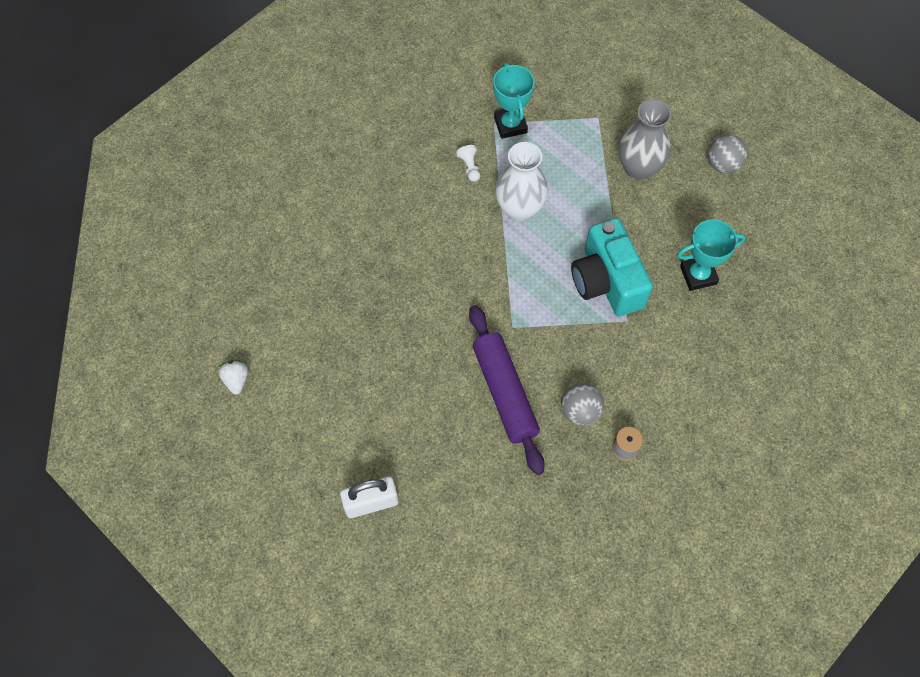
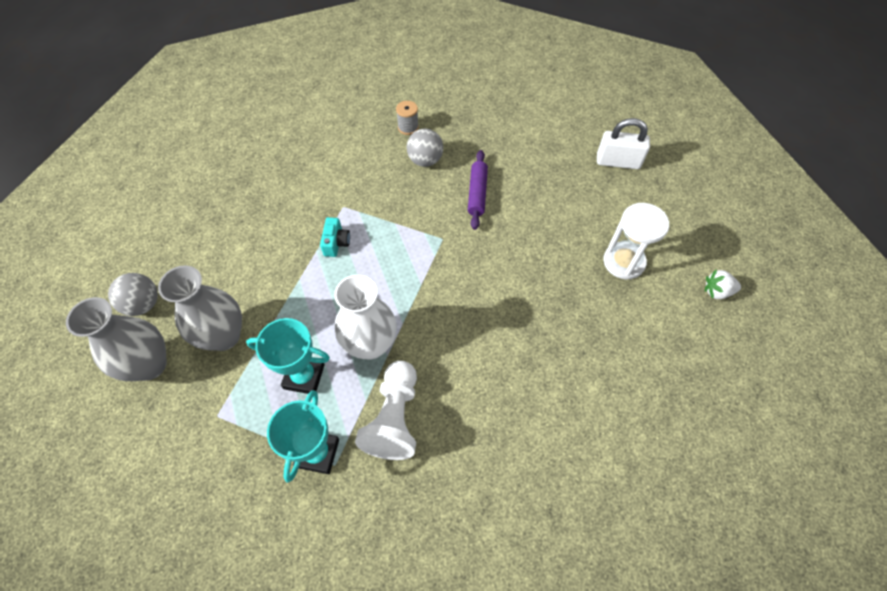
camera: 155 degrees left, 5 degrees down
(236, 380) = (717, 291): white strawberry -> white strawberry turned 75 degrees clockwise
(331, 375) = (623, 262): none -> white hourglass
(469, 167) = (394, 418): white pawn -> white pawn, size x2.16
(504, 393) = (477, 193): purple rolling pin -> purple rolling pin, size x0.59
(606, 281) = (336, 243): turquoise camera -> turquoise camera, size x0.42
(675, 127) = (150, 365): none -> grey vase
(698, 275) = (256, 217): turquoise trophy -> turquoise trophy (304, 376)

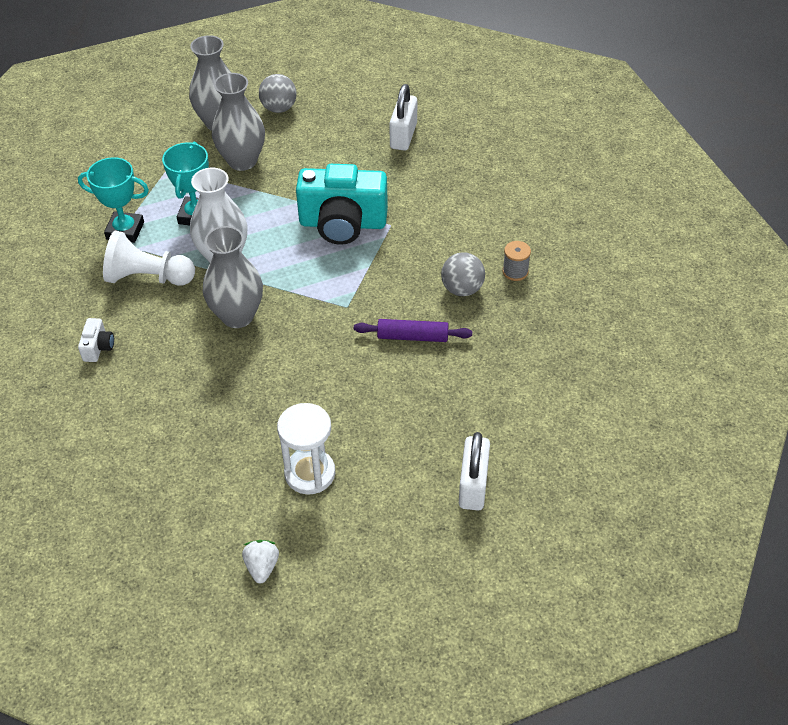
camera: 90 degrees right, 10 degrees down
(222, 195) = (403, 136): none -> white padlock
(336, 243) = (343, 223): turquoise camera -> turquoise camera, size x2.40
(451, 326) = (237, 316): none -> grey vase
(494, 458) = (98, 347): none -> white camera

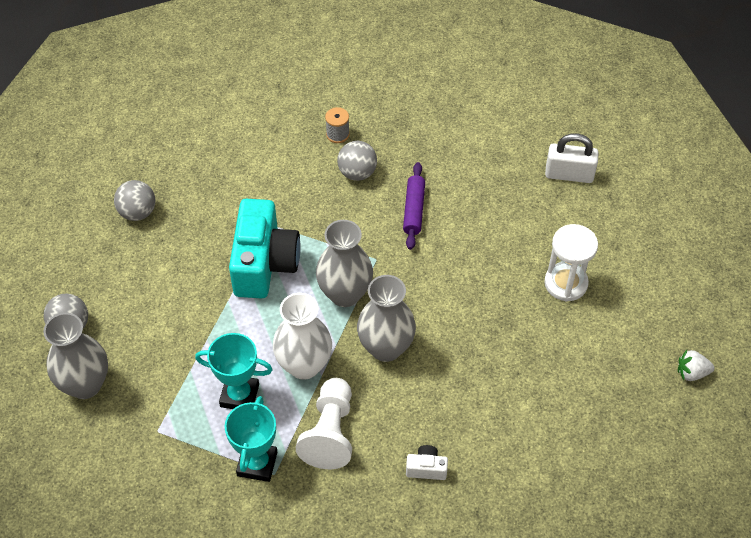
camera: 90 degrees left, 5 degrees up
(242, 161) = (156, 357): grey vase -> grey vase (345, 294)
(262, 567) = (659, 313): white strawberry -> white strawberry (692, 373)
(403, 136) = (137, 212): white padlock -> grey ball

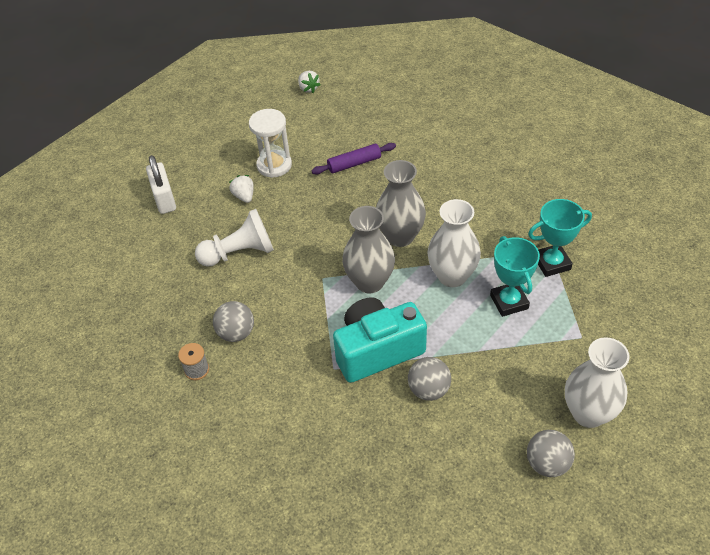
camera: 115 degrees left, 5 degrees down
(85, 384) = (588, 413): grey vase -> white vase
(137, 212) = (388, 487): grey ball -> grey ball (428, 390)
(330, 433) = (493, 235): white pawn -> white pawn (239, 253)
(414, 210) = (256, 276): purple rolling pin -> purple rolling pin (354, 163)
(426, 468) = (476, 176): white camera -> none
(532, 239) = (244, 196): none -> white strawberry

